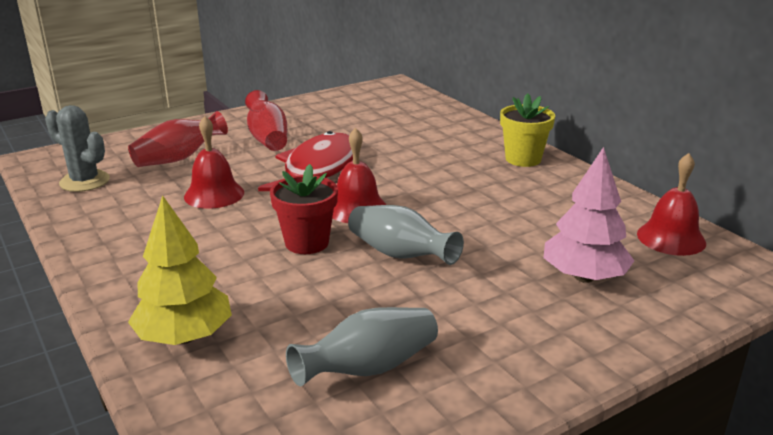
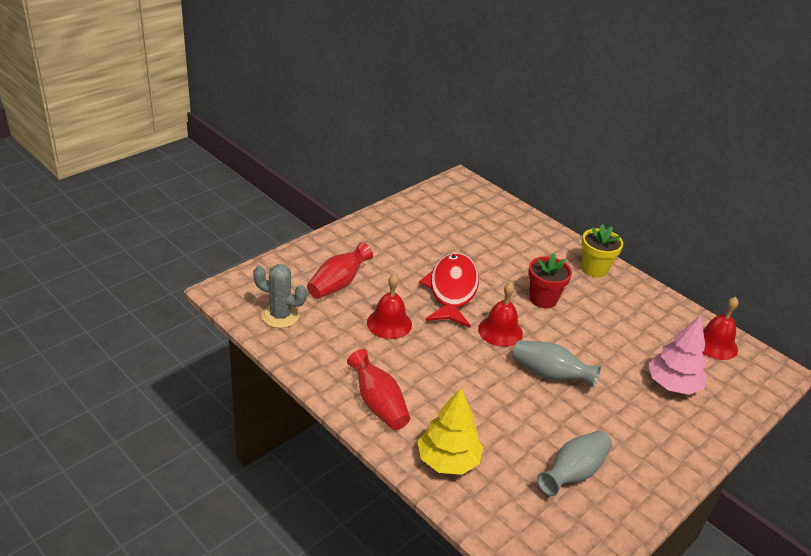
camera: 15 degrees left, 10 degrees up
(268, 139) = (394, 256): red vase -> red vase (378, 404)
(307, 243) = (482, 368): red flower pot -> red flower pot (543, 299)

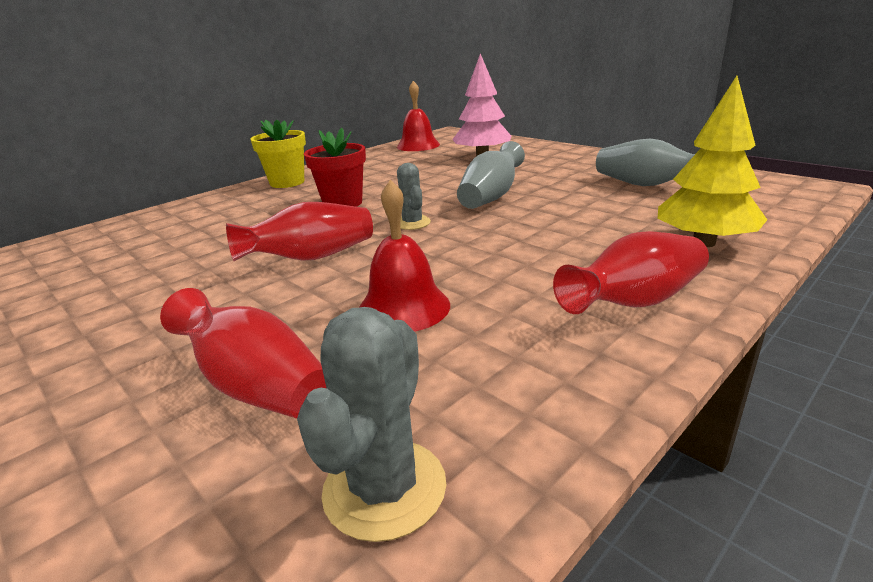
camera: 85 degrees left, 10 degrees down
(452, 290) = (311, 258): red fish -> red vase
(500, 331) = (412, 223): red bell -> grey cactus

